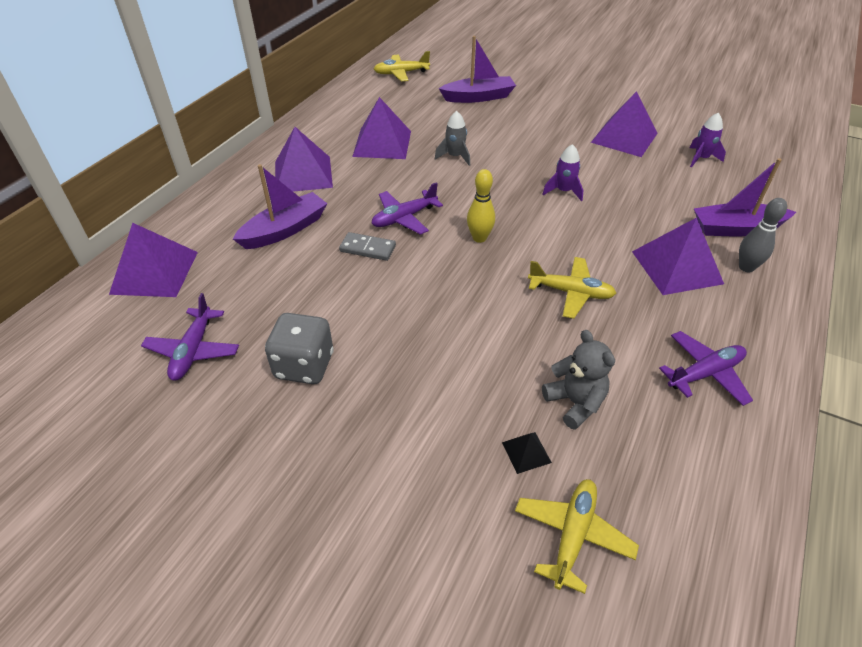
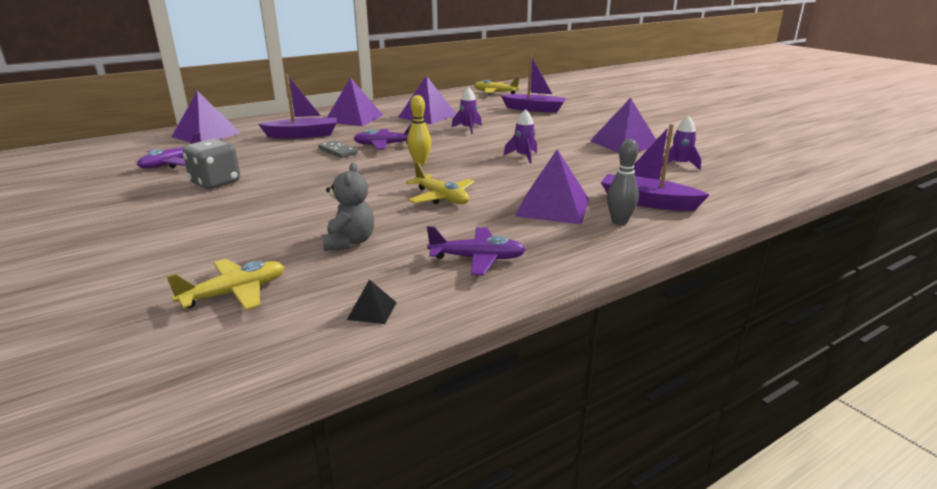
camera: 30 degrees right, 20 degrees down
(455, 156) = (468, 129): grey rocket -> purple rocket
(526, 452) = (275, 251): black pyramid -> black pyramid (372, 311)

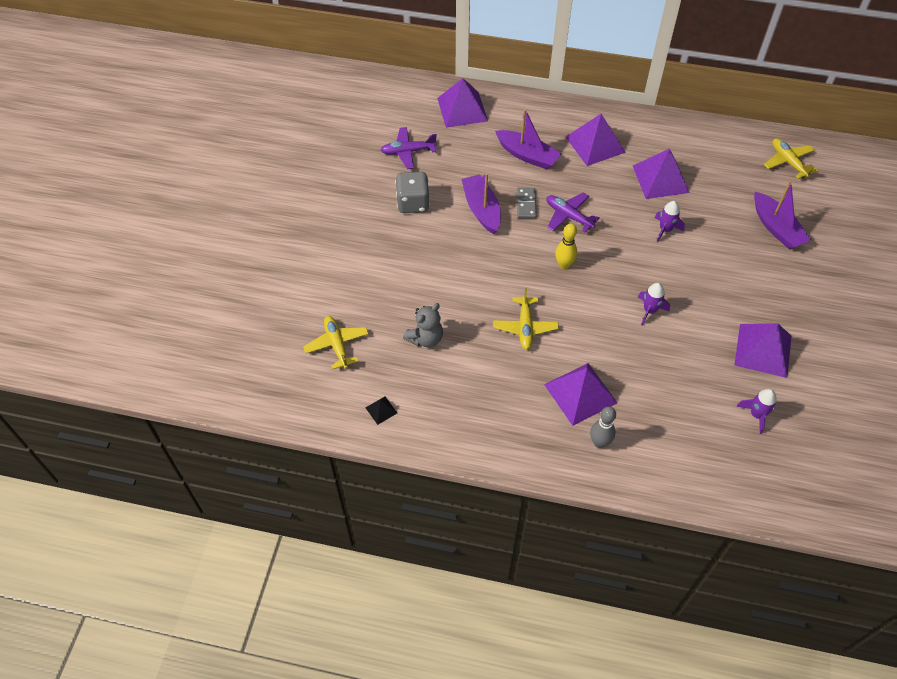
camera: 45 degrees right, 30 degrees up
(235, 293) = (337, 345): yellow plane -> yellow plane turned 120 degrees counterclockwise
(477, 259) = (472, 409): purple plane -> none
(647, 202) = (651, 438): purple boat -> purple boat (481, 209)

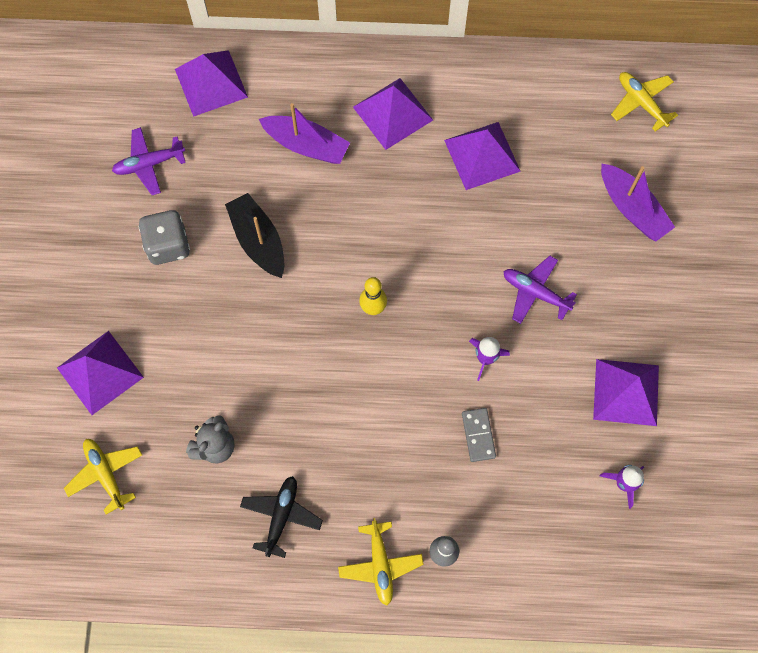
camera: 10 degrees left, 15 degrees up
(381, 410) = (175, 556): black pyramid -> none
(470, 395) = (281, 516): none -> black plane
(481, 209) = (258, 240): purple boat -> black boat
(525, 327) = (335, 408): yellow plane -> yellow plane (380, 564)
(526, 204) = (314, 223): grey domino -> grey domino (478, 435)
(568, 216) = (371, 233): purple plane -> purple plane (535, 292)
(580, 393) = (413, 491): purple pyramid -> purple pyramid (100, 372)
(665, 230) = (494, 234): purple rocket -> none

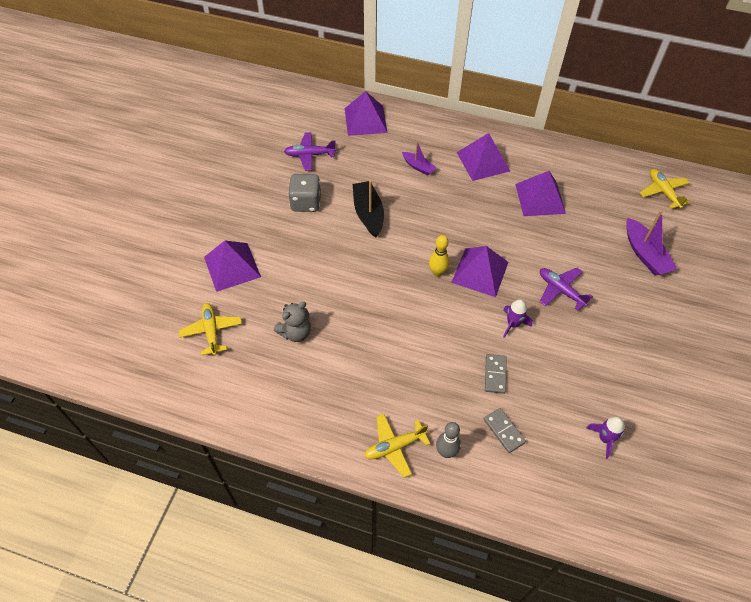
camera: 15 degrees right, 15 degrees down
(281, 516) = (329, 392): black plane -> none
(306, 145) = (418, 167): purple boat -> purple boat, size x0.60
(380, 564) = (394, 447): yellow plane -> yellow plane turned 60 degrees clockwise
(504, 507) = (504, 431): none -> grey domino
(626, 392) = (618, 373): purple pyramid -> purple pyramid (480, 272)

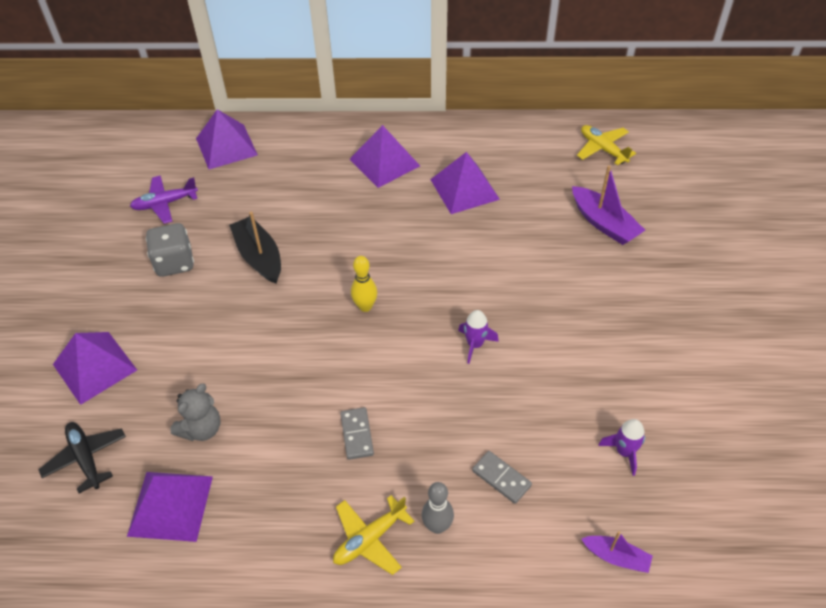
camera: 15 degrees left, 5 degrees down
(211, 331) = (86, 458): yellow plane -> black plane
(418, 167) = (307, 186): purple boat -> purple boat (616, 557)
(480, 272) = (417, 292): purple pyramid -> purple pyramid (170, 506)
(495, 374) = (470, 411): grey domino -> grey domino (357, 434)
(560, 290) = (520, 290): purple plane -> none

